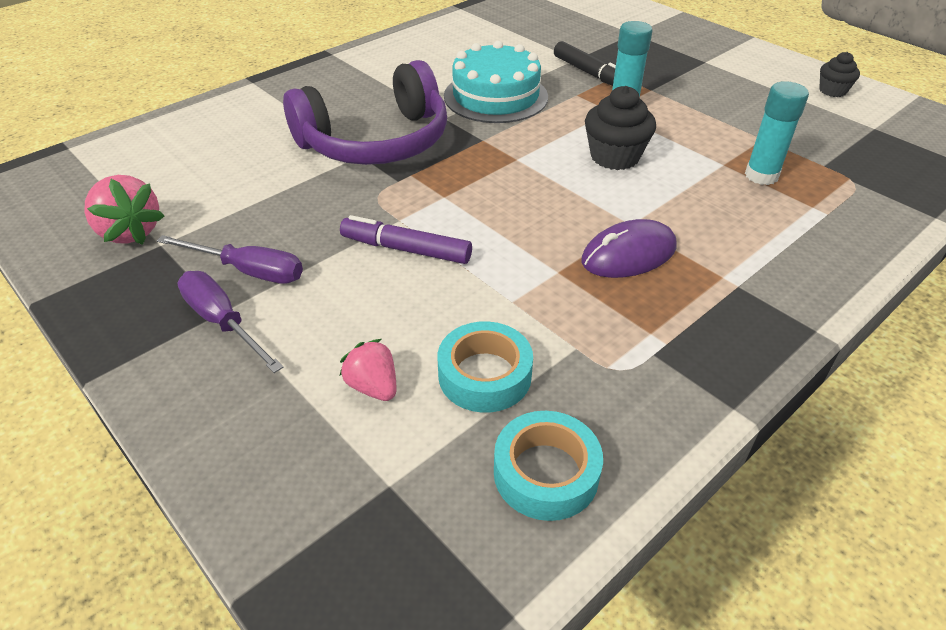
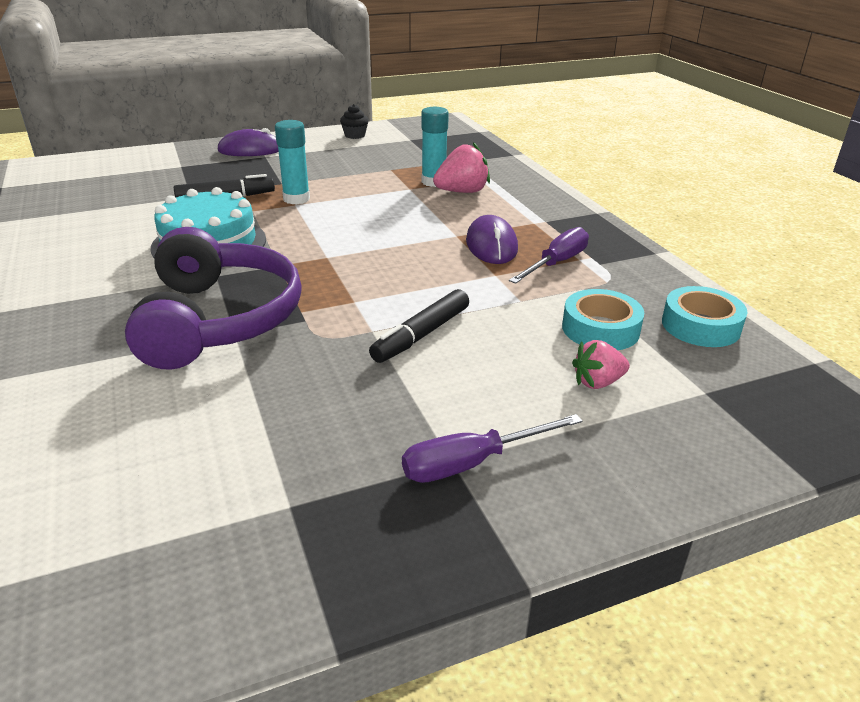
camera: 70 degrees left, 10 degrees down
(130, 232) = (238, 535): pink strawberry -> pink strawberry (462, 192)
(249, 271) = (394, 435): purple screwdriver -> purple screwdriver (556, 263)
(406, 249) = (421, 335): purple marker -> black marker
(614, 157) = (364, 219): black cupcake -> none
(711, 50) = (250, 150): none -> purple mouse

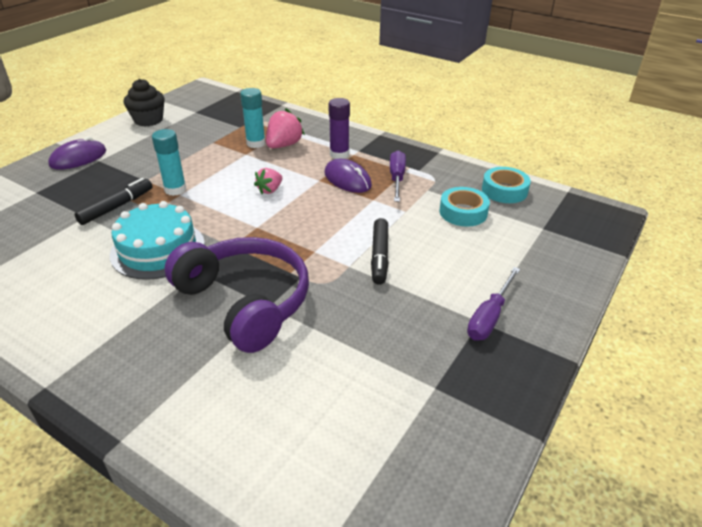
camera: 35 degrees left, 5 degrees up
(355, 135) = (148, 120): black cupcake -> black cupcake, size x1.64
(516, 218) = (339, 154): none -> purple glue stick
(597, 382) = (494, 244): pink strawberry -> pink strawberry (270, 190)

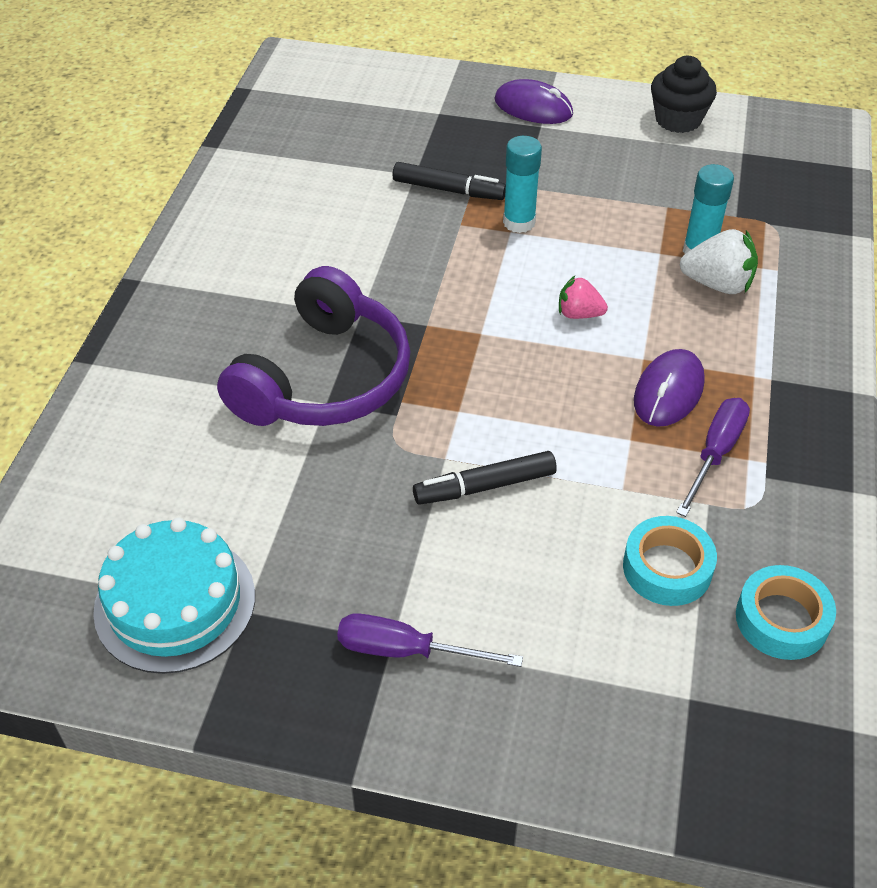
camera: 70 degrees right, 10 degrees up
(158, 249) = (384, 262): turquoise cake -> turquoise cake (175, 603)
(284, 145) = (717, 284): pink strawberry -> white strawberry
(339, 154) = (739, 358): purple glue stick -> none
(397, 178) = (715, 453): purple screwdriver -> purple screwdriver turned 45 degrees counterclockwise

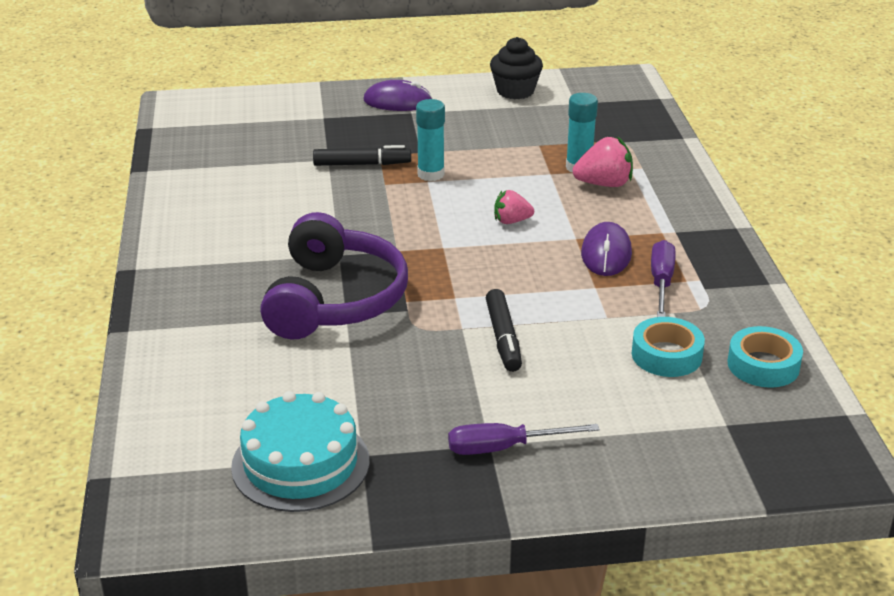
camera: 20 degrees left, 15 degrees down
(485, 486) = (503, 338): black marker -> black marker turned 60 degrees counterclockwise
(717, 284) = (604, 184): white strawberry -> pink strawberry

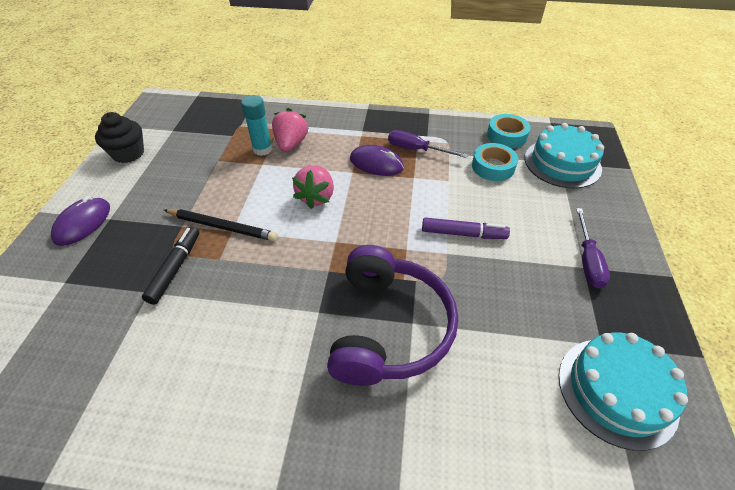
camera: 75 degrees left, 15 degrees up
(334, 299) = (388, 327): purple headphones -> purple headphones turned 75 degrees clockwise
(431, 174) = (222, 227): turquoise glue stick -> black pencil
(503, 338) = (463, 234): black marker -> purple marker
(511, 221) = (316, 197): pink strawberry -> pink strawberry, size x1.55
(725, 427) = (562, 163): none -> turquoise cake

